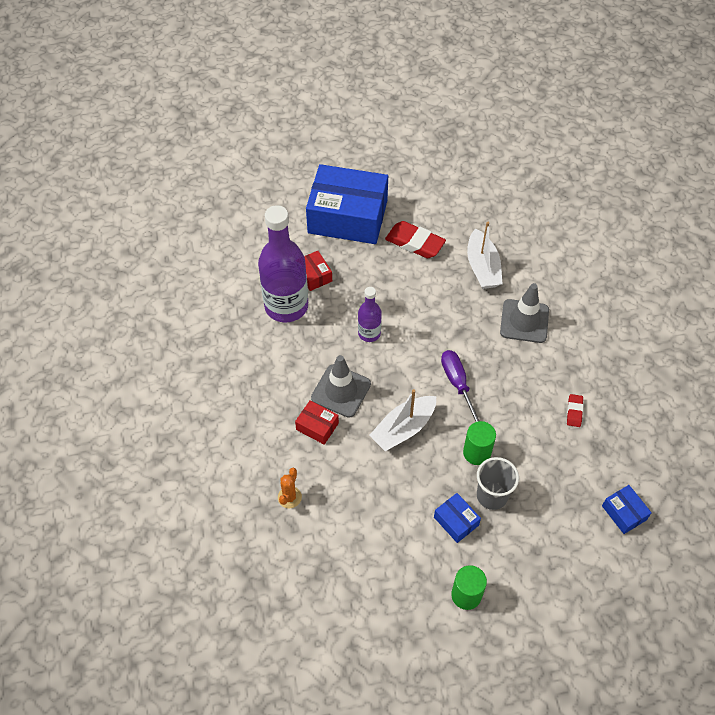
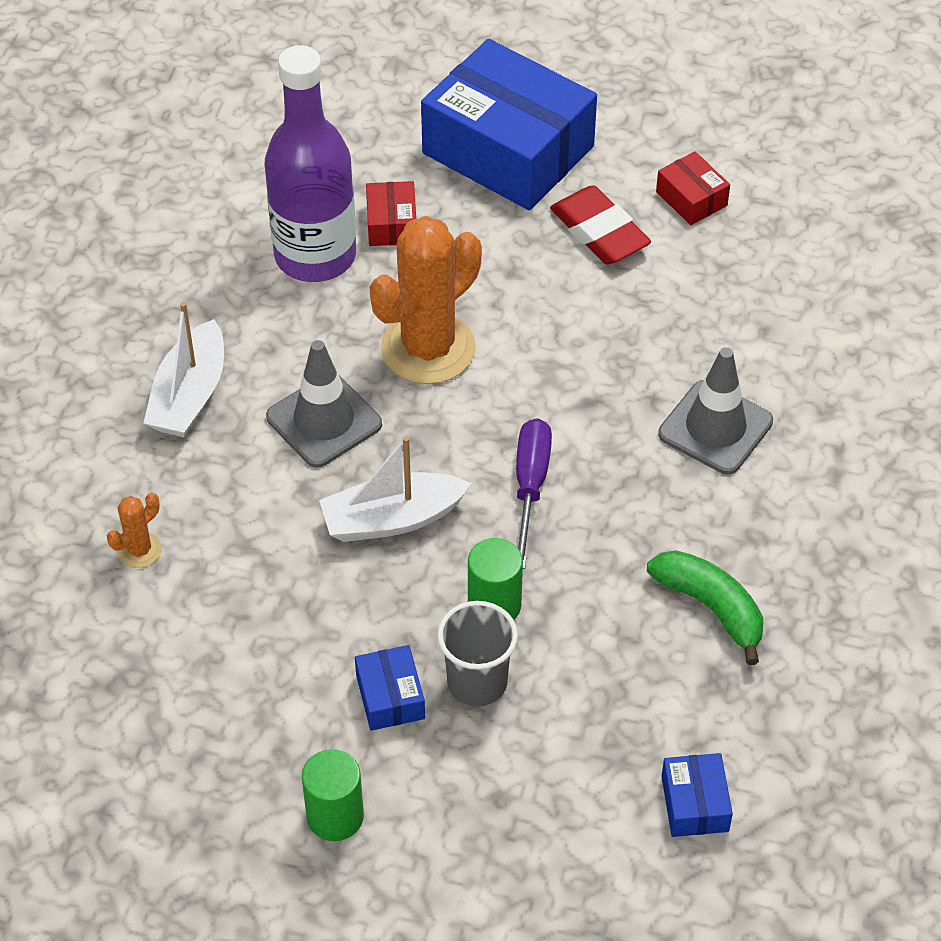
camera: 25 degrees right, 5 degrees down
(317, 426) = (251, 460): red box -> red box (691, 199)
(369, 333) = (428, 348): purple bottle -> orange cactus
(482, 267) = (695, 314): white boat -> white boat (189, 395)
(574, 412) = (710, 607): red eraser -> green banana

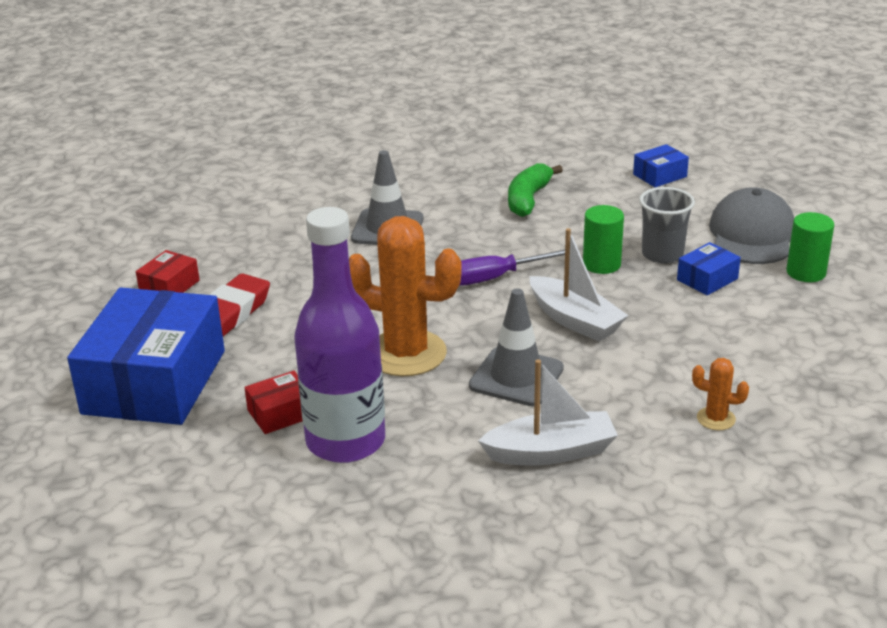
camera: 115 degrees left, 20 degrees down
(462, 815) = (752, 235): none -> grey cap

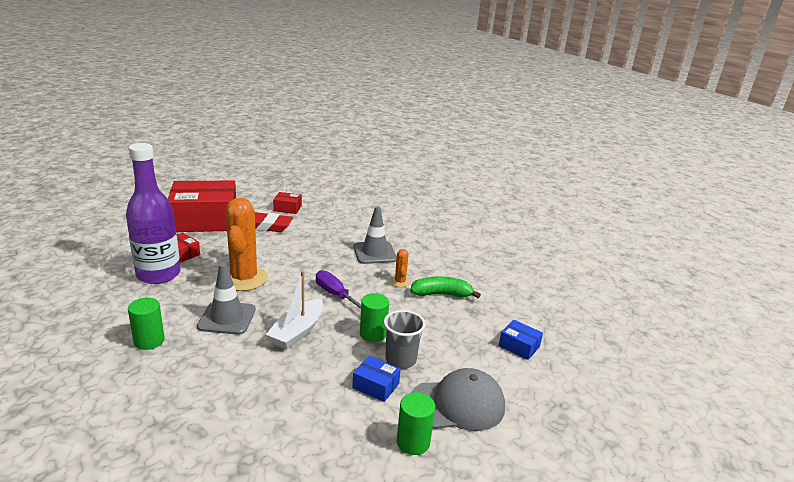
camera: 65 degrees right, 5 degrees down
(154, 382) = (205, 220): blue box -> red box
(551, 452) = (149, 341): white boat -> green cylinder
(716, 419) = (189, 407): orange cactus -> orange cactus (400, 282)

